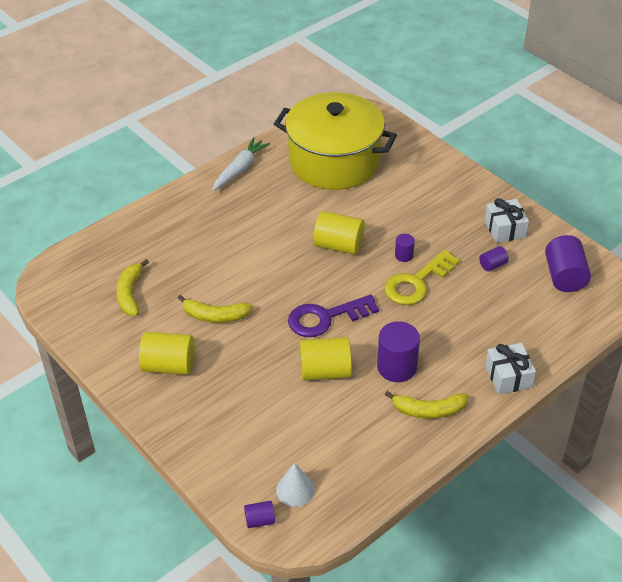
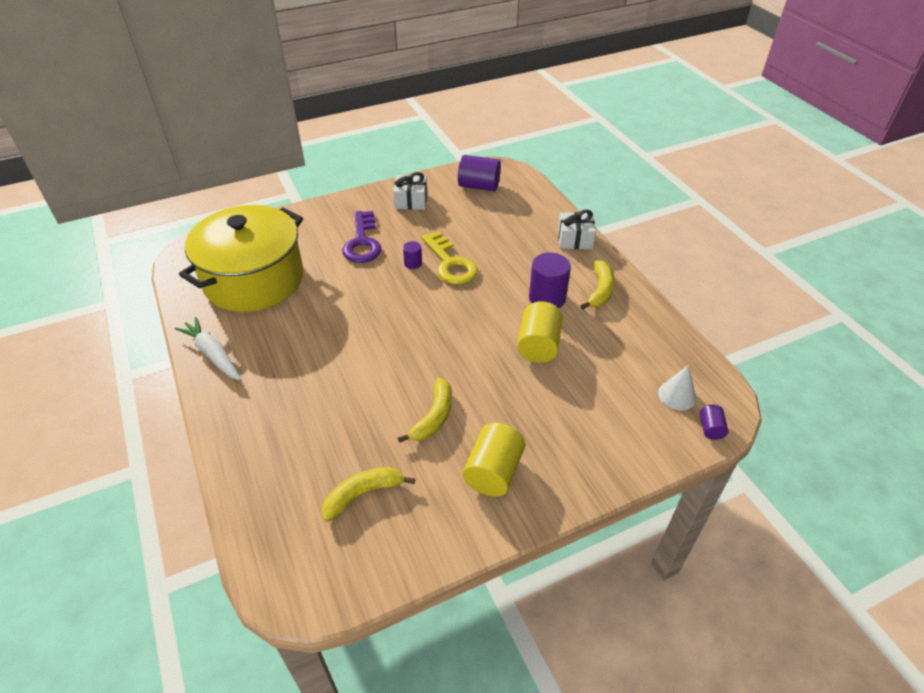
camera: 75 degrees left, 0 degrees up
(130, 293) = (363, 494): yellow banana -> yellow banana turned 135 degrees clockwise
(326, 318) = (470, 331): purple key -> purple key (362, 242)
(338, 245) = (377, 302): yellow cylinder -> none
(492, 265) = (449, 217): purple cylinder -> none

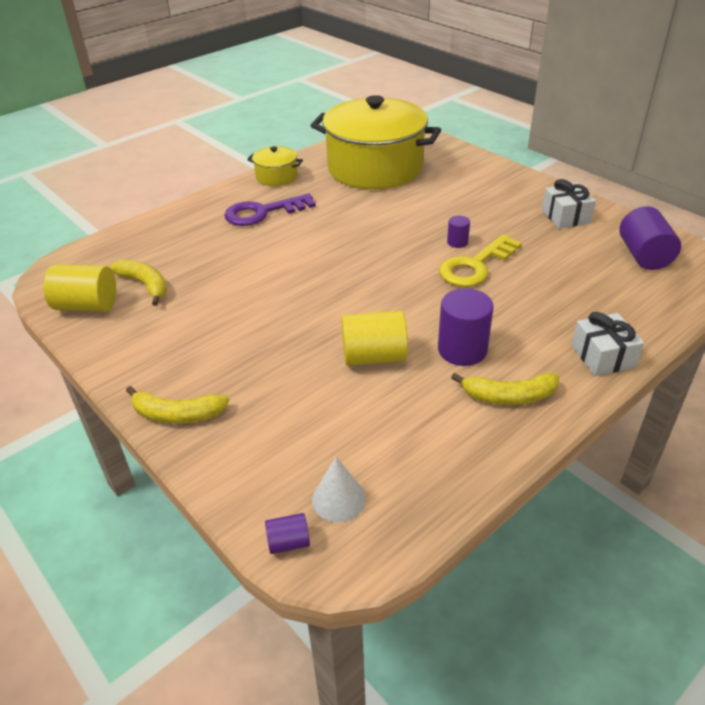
camera: 75 degrees right, 5 degrees down
(213, 354) = (276, 177): white carrot -> yellow pot
(362, 242) = (469, 205): purple key -> purple key (263, 212)
(433, 417) = (241, 304): yellow banana -> yellow banana (177, 414)
(493, 472) = (181, 355): yellow cylinder -> yellow cylinder (87, 306)

